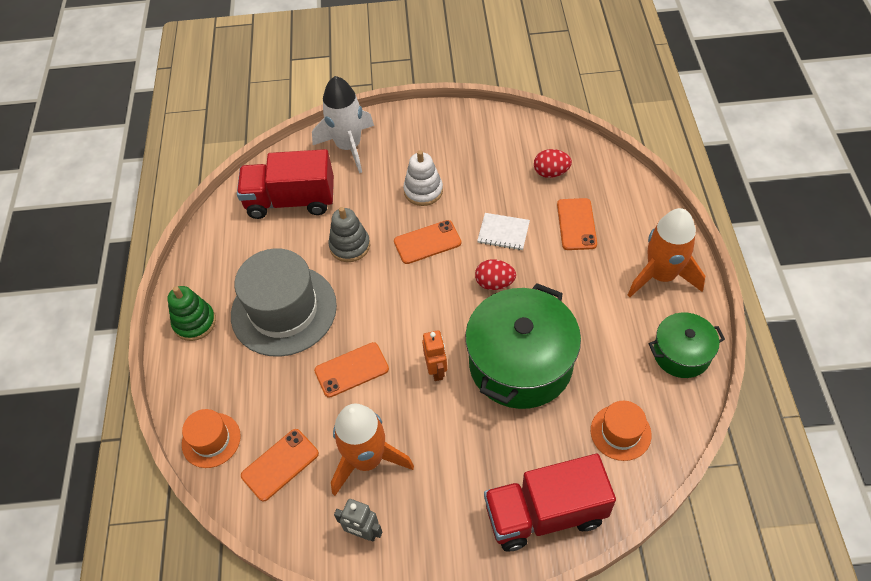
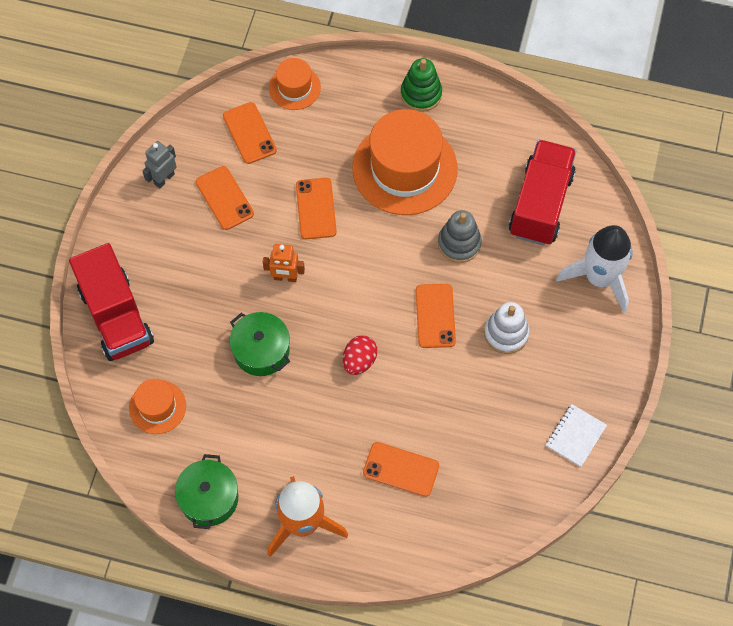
camera: 105 degrees right, 10 degrees up
(284, 310) = (404, 168): grey hat -> orange hat
(367, 459) = (224, 198): orange rocket -> orange phone
(503, 232) = (419, 392): white notebook -> white notebook (575, 436)
(520, 363) = (261, 351): green pot -> green pot, size x0.55
(545, 514) = (116, 316): red truck -> red truck turned 150 degrees clockwise
(551, 172) = (482, 473): red egg -> none

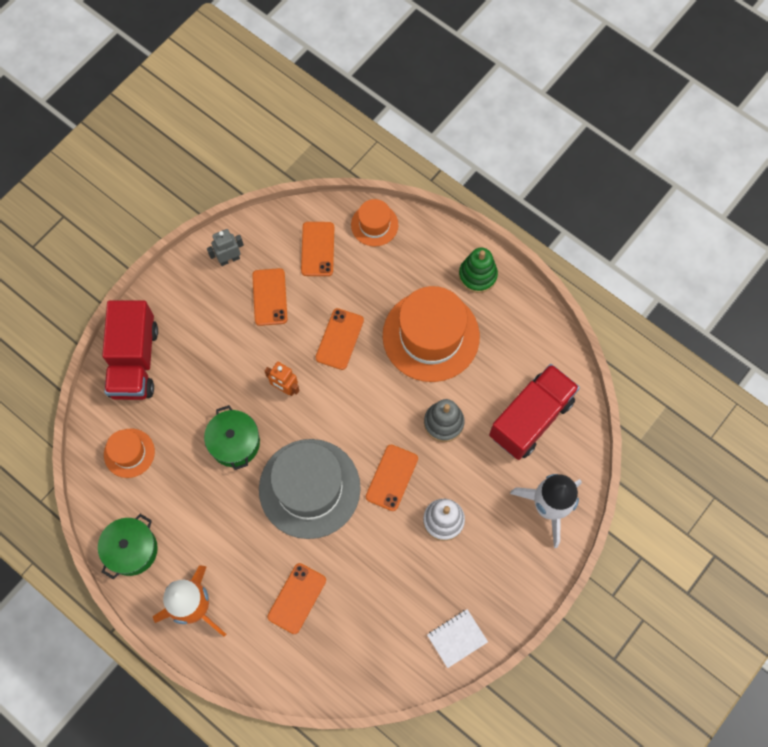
camera: 25 degrees right, 5 degrees up
(359, 361) = (309, 488): red egg -> grey hat
(401, 469) = (297, 598): orange phone -> orange phone turned 75 degrees clockwise

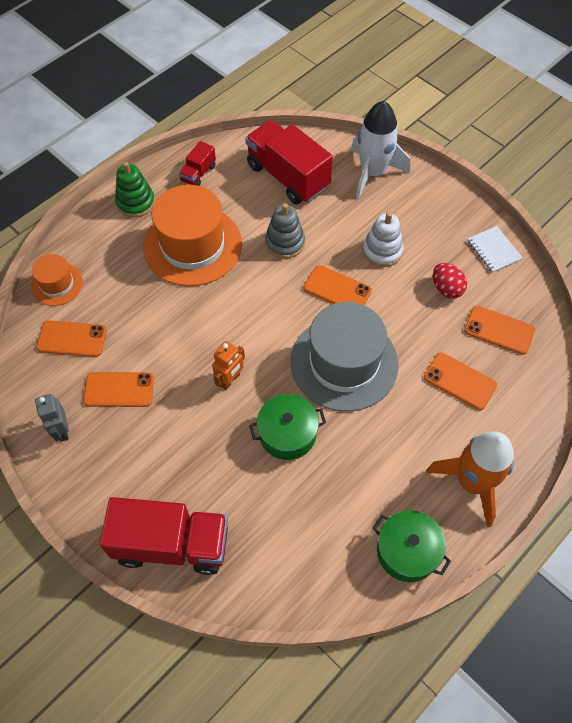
camera: 85 degrees left, 10 degrees down
(129, 453) = (289, 552): orange hat -> none
(339, 339) = (182, 325): orange phone -> orange phone (499, 330)
(402, 587) = (446, 289): none -> red egg
(523, 329) = (198, 173): none -> red truck

